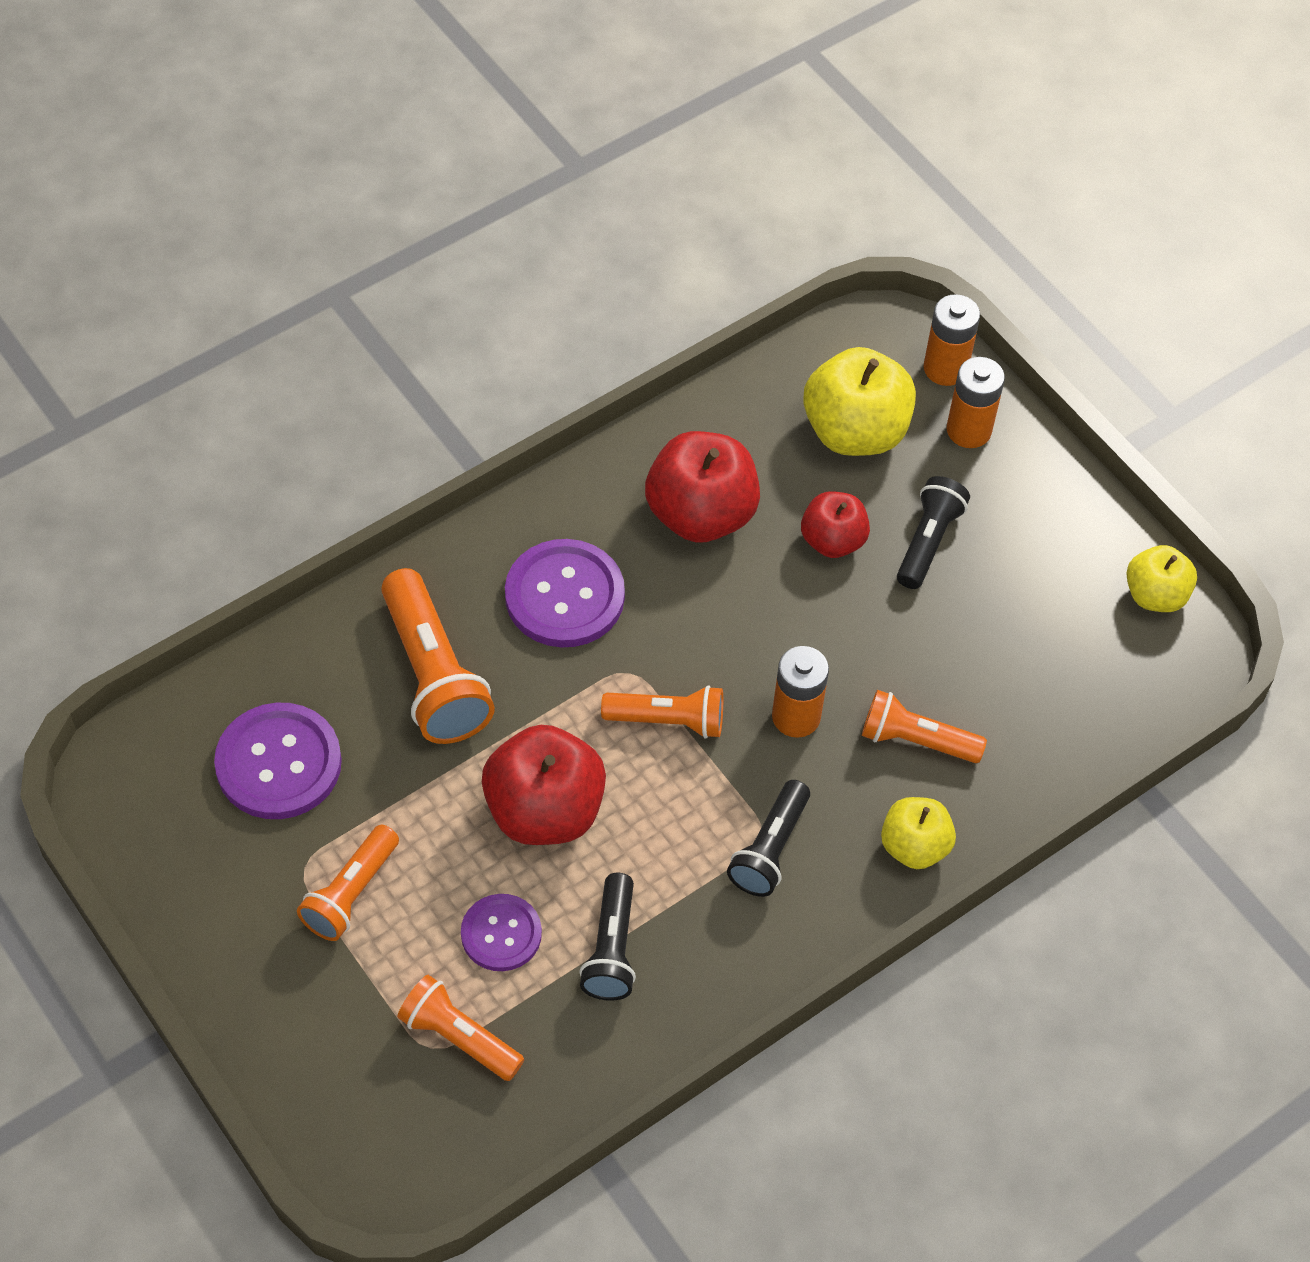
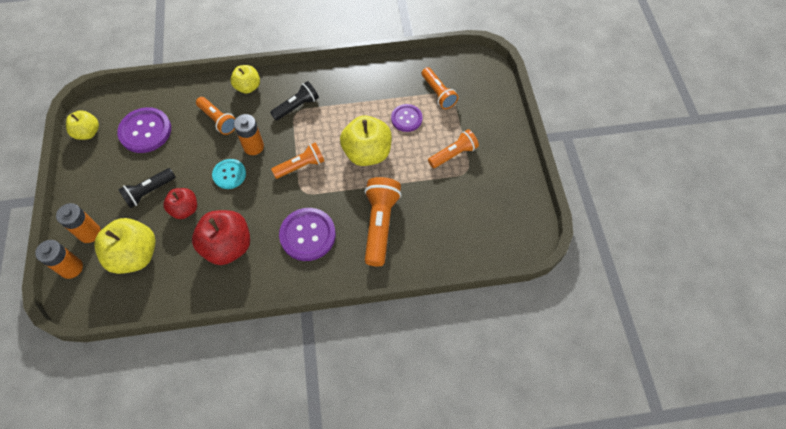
camera: 150 degrees left, 5 degrees up
(278, 763) = (459, 215): purple button -> purple button (145, 131)
(544, 811) = (367, 153): red apple -> yellow apple
(611, 949) = (371, 98): black flashlight -> none
(668, 720) = (301, 166): orange flashlight -> orange flashlight turned 120 degrees clockwise
(801, 640) = (229, 174): none -> turquoise button

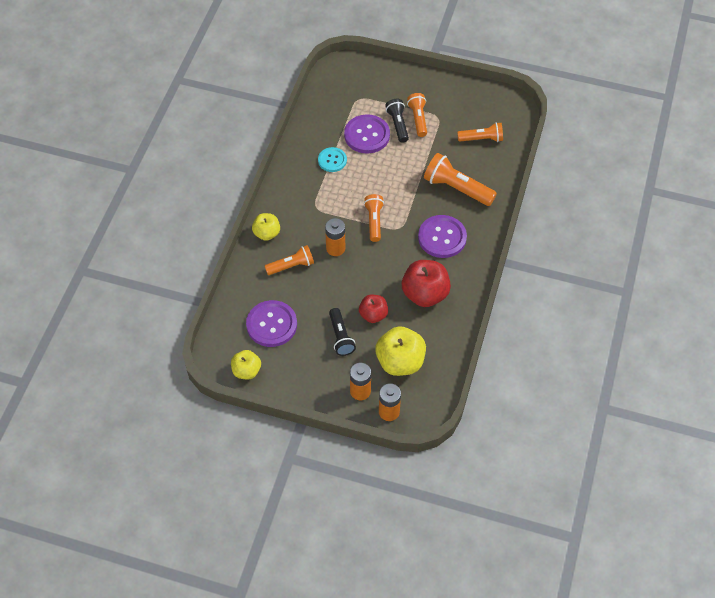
camera: 65 degrees left, 5 degrees down
(229, 174) = (355, 274): turquoise button -> turquoise button (332, 160)
(296, 106) = (310, 205): black flashlight -> black flashlight (398, 125)
(367, 153) = (386, 173): yellow apple -> none
(406, 118) = (367, 135): purple button -> purple button, size x1.61
(438, 93) = (353, 105): orange flashlight -> orange flashlight (481, 139)

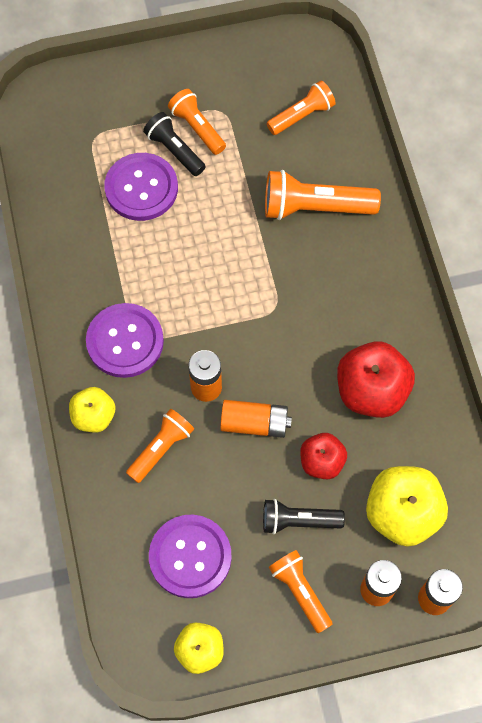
camera: 30 degrees left, 10 degrees up
(332, 160) = (116, 252): turquoise button -> none
(341, 337) = (298, 521): black flashlight -> black flashlight turned 135 degrees clockwise
(349, 278) = (254, 423): none -> orange battery
(374, 221) = (234, 317): orange flashlight -> orange flashlight (300, 592)
(442, 237) = (341, 293): purple button -> purple button (125, 341)

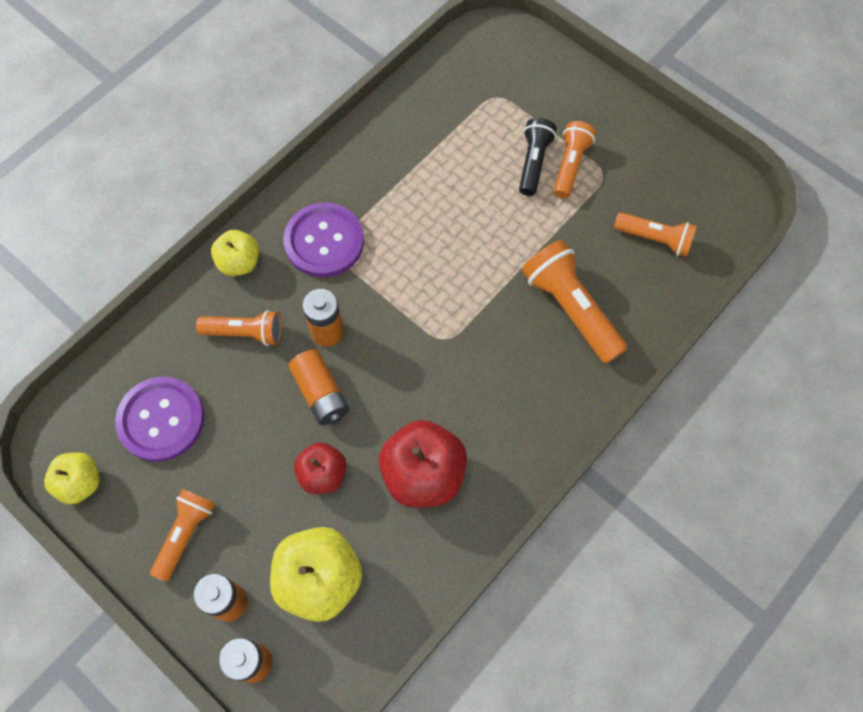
camera: 55 degrees right, 0 degrees up
(141, 188) = (476, 161): purple button -> none
(298, 521) = (252, 490): black flashlight -> none

